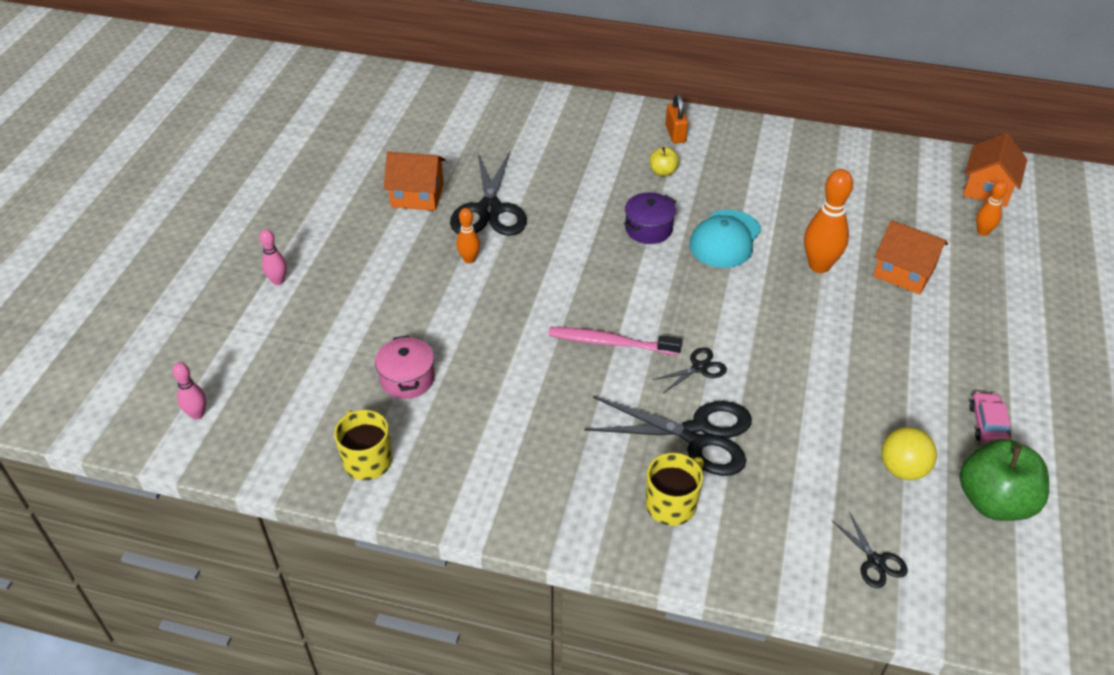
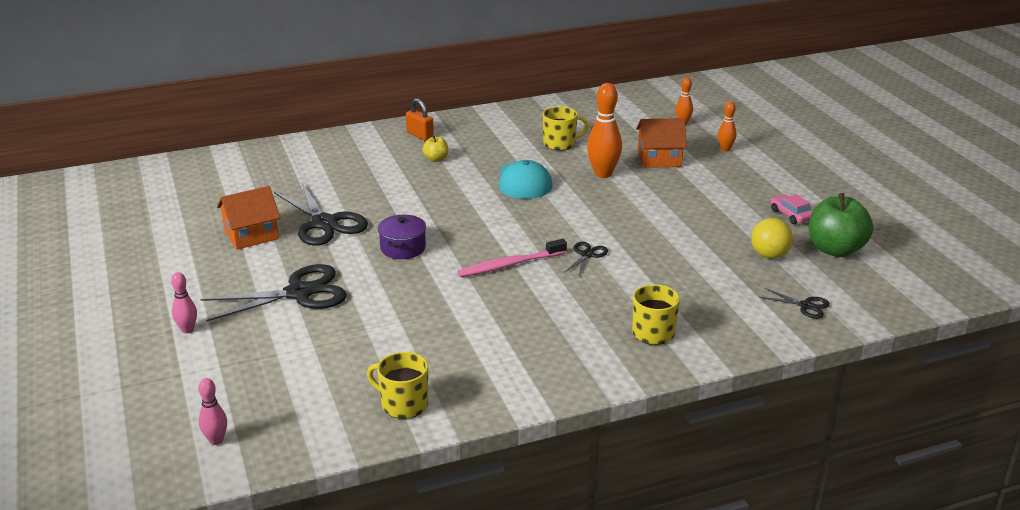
camera: 35 degrees left, 15 degrees down
(407, 379) = (378, 345): pink pot -> none
(469, 259) = (343, 257): orange bowling pin -> orange bowling pin (725, 149)
(648, 229) = (463, 193): purple pot -> purple pot (403, 248)
(698, 435) = (628, 290): black scissors -> black scissors (299, 293)
(811, 204) = (560, 144): none -> yellow mug
(987, 188) = (661, 101): orange house -> none

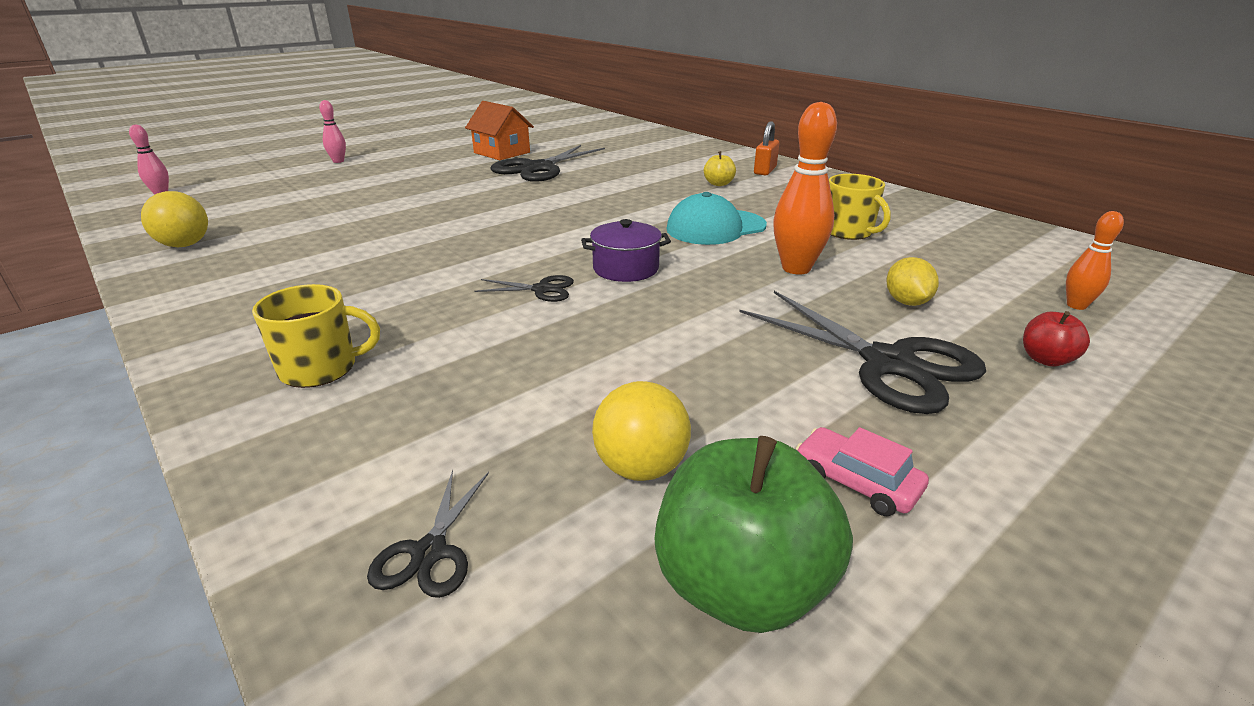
camera: 70 degrees right, 0 degrees up
(299, 293) = (403, 180): black scissors -> black scissors (888, 363)
(403, 248) = (506, 200): purple pot -> purple pot (626, 268)
(403, 404) = (185, 245): yellow mug -> yellow ball
(509, 265) = (492, 249): pink toothbrush -> none
(659, 159) = (906, 302): orange house -> yellow lemon
(725, 149) = (1046, 359): orange bowling pin -> red apple
(791, 215) = (856, 482): pink car -> pink car turned 90 degrees counterclockwise

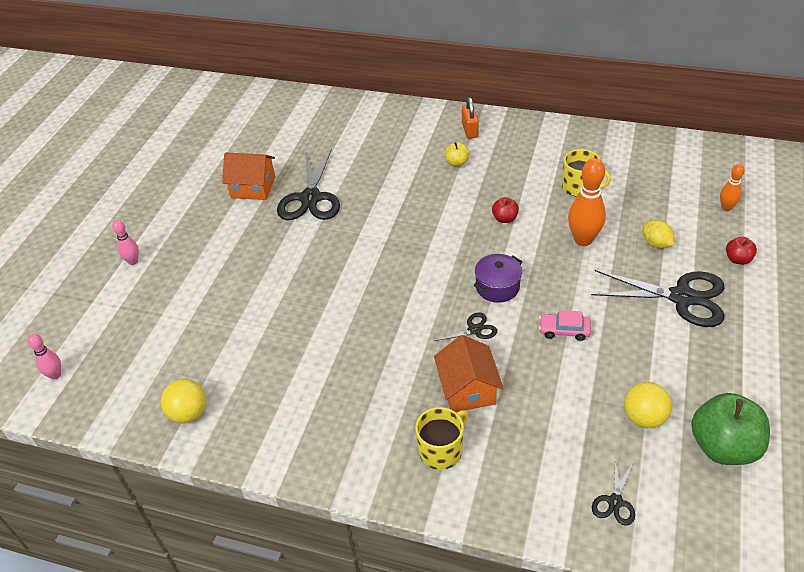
camera: 30 degrees left, 15 degrees up
(429, 552) = (615, 502): black scissors -> black scissors turned 45 degrees clockwise
(448, 331) = (467, 389): none -> orange house
(715, 227) = (504, 219): turquoise cap -> red apple
(856, 482) = (721, 377): pink car -> pink car (564, 330)

